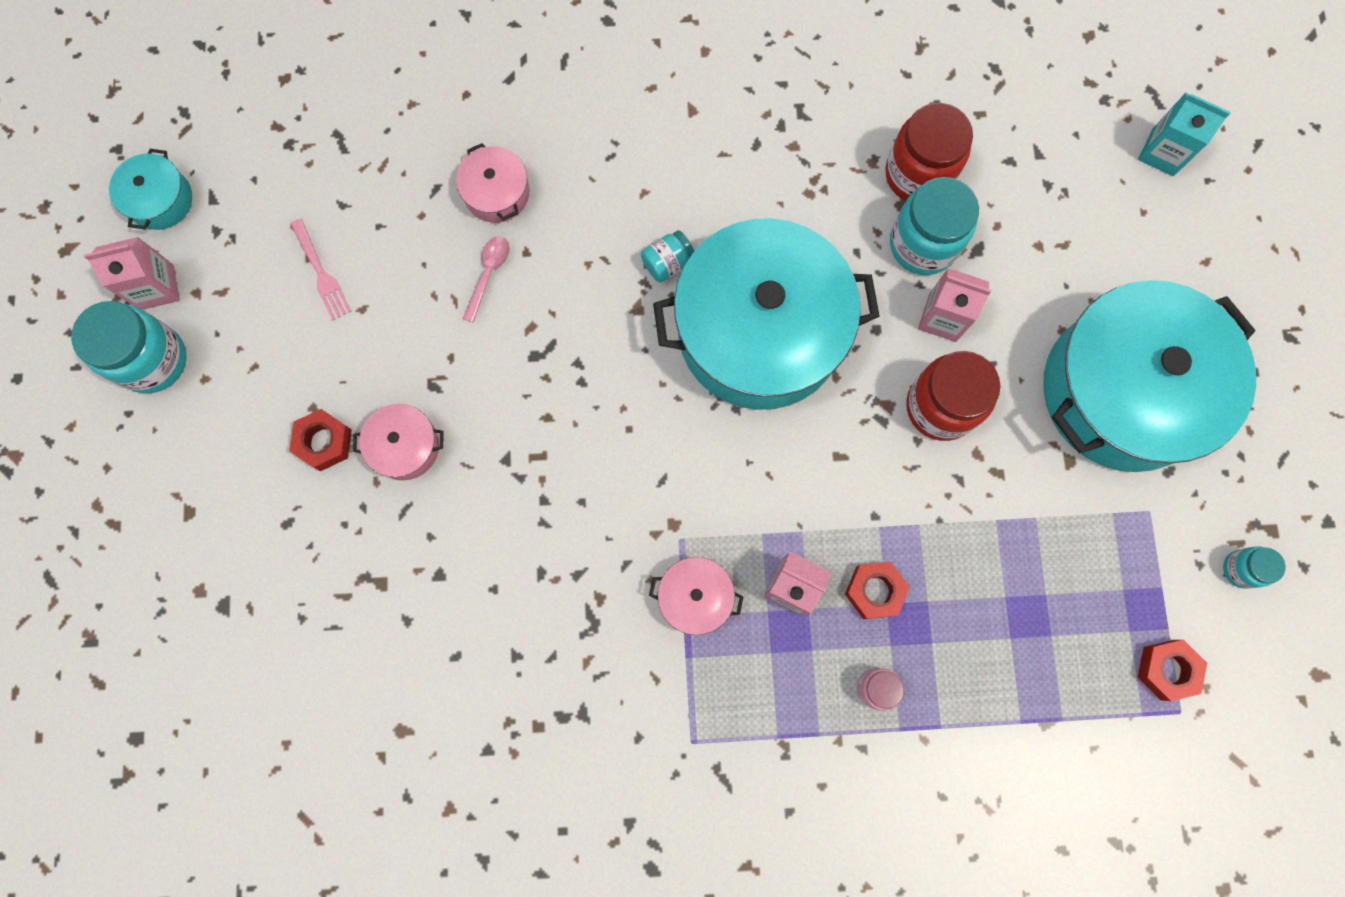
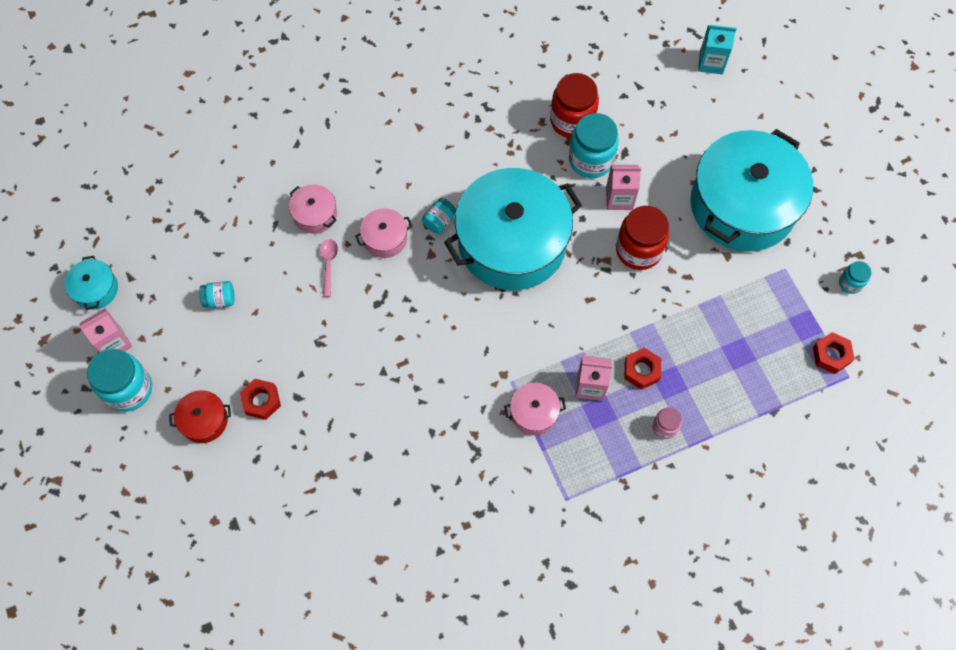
camera: 20 degrees left, 10 degrees down
(237, 442) = (204, 420): none -> red pot
(321, 273) = (220, 299): pink fork -> turquoise jar
(405, 446) = (315, 386): pink pot -> pink pot (385, 238)

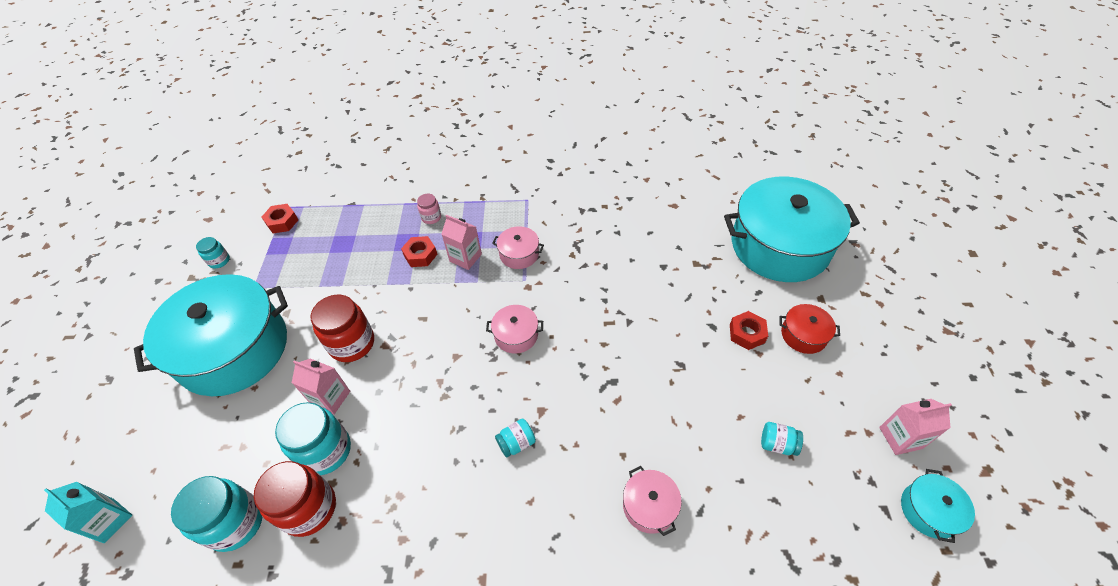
camera: 155 degrees left, 15 degrees down
(128, 389) = (881, 386): turquoise jar -> turquoise jar (236, 523)
(328, 264) = (650, 439): pink spoon -> none
(385, 238) = (581, 445): pink pot -> pink pot (516, 335)
(512, 243) = (457, 393): turquoise pot -> turquoise pot (779, 246)

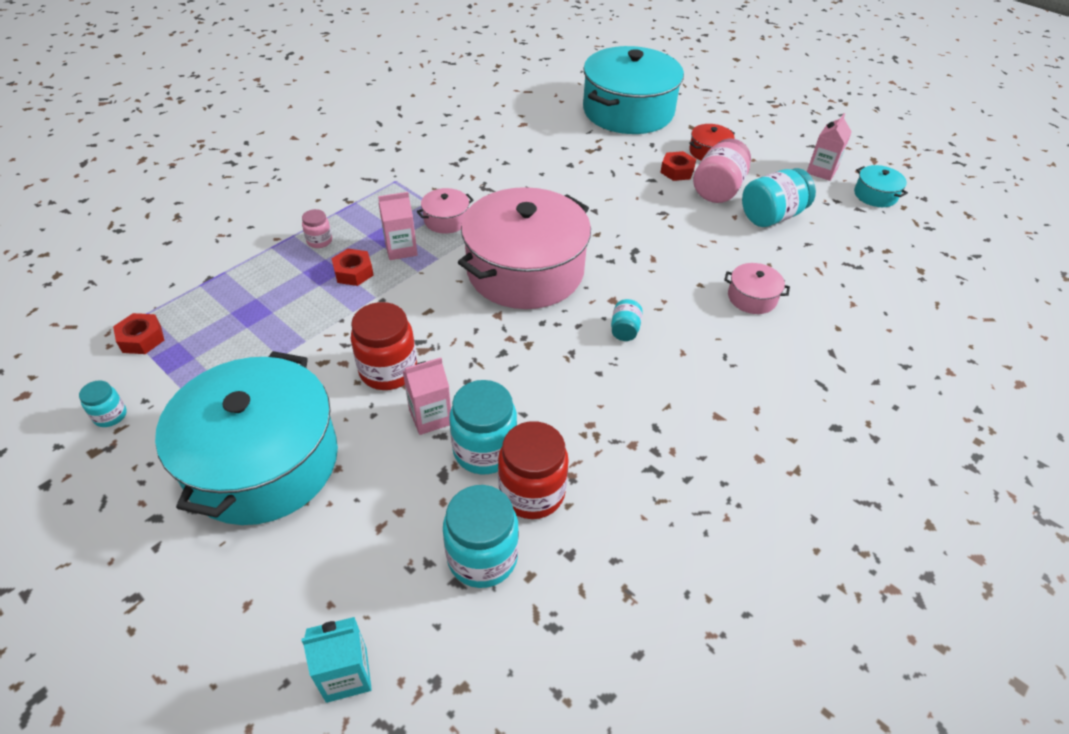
camera: 50 degrees left, 5 degrees down
(516, 335) = (525, 270): pink pot -> pink pot, size x2.43
(761, 378) = (718, 189): none -> pink jar
(777, 444) = (772, 216): turquoise jar -> turquoise jar, size x1.94

